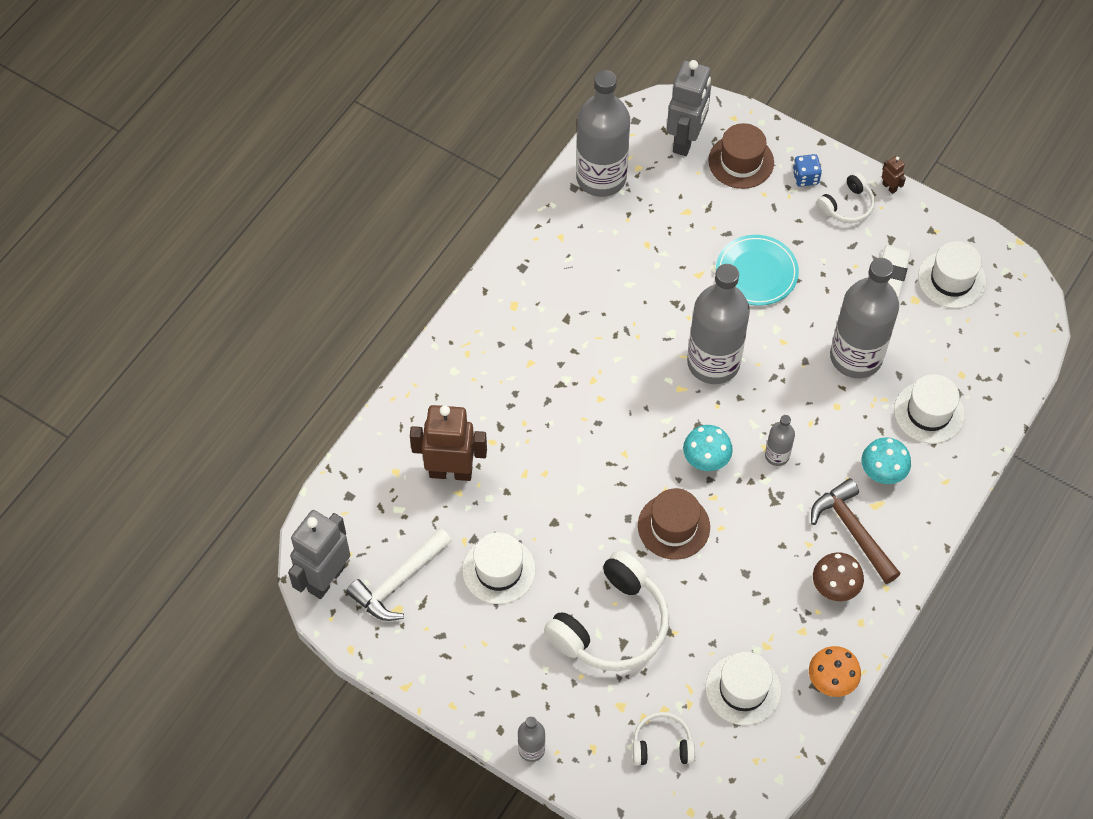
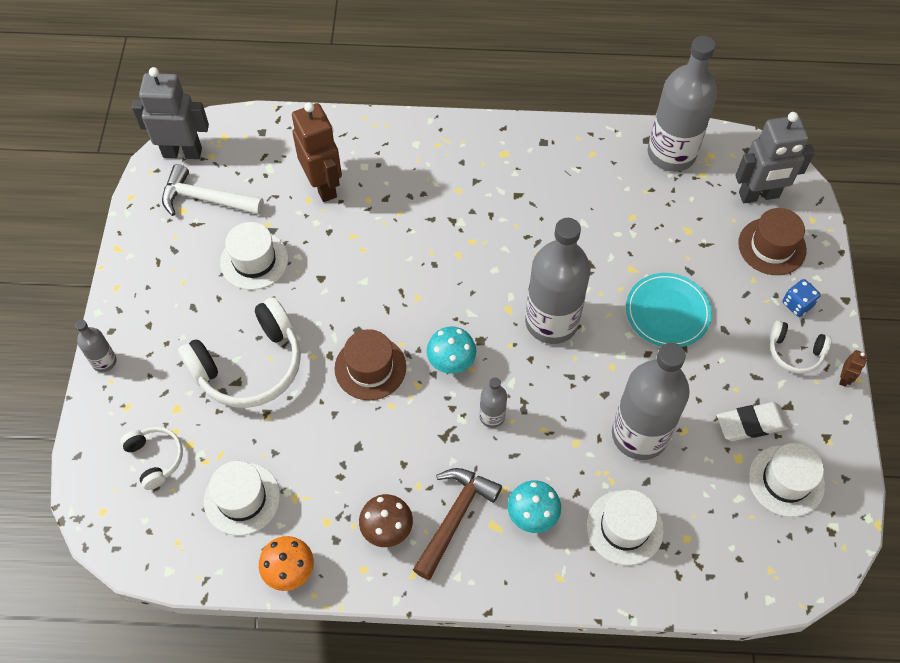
camera: 60 degrees right, 0 degrees up
(611, 624) = (249, 365): white headphones -> white headphones turned 45 degrees counterclockwise

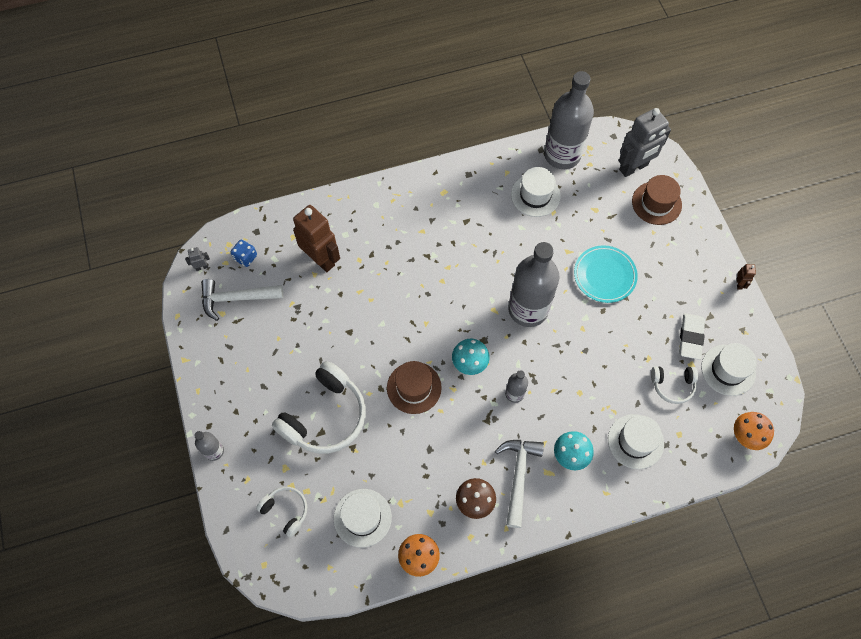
camera: 20 degrees left, 5 degrees up
(182, 152) = (202, 267): grey robot -> grey robot, size x0.41
(254, 260) = (294, 335): white hat -> white hat (535, 195)
(455, 517) = (518, 476): brown hammer -> white hammer
(639, 435) = (620, 371): grey bottle -> none
(751, 424) = (690, 337): white eraser -> white eraser turned 45 degrees counterclockwise
(778, 572) = (746, 436): none -> orange mushroom
(795, 352) = (700, 276): white headphones -> white headphones (672, 385)
(797, 304) = (689, 240): blue dice -> blue dice (245, 257)

